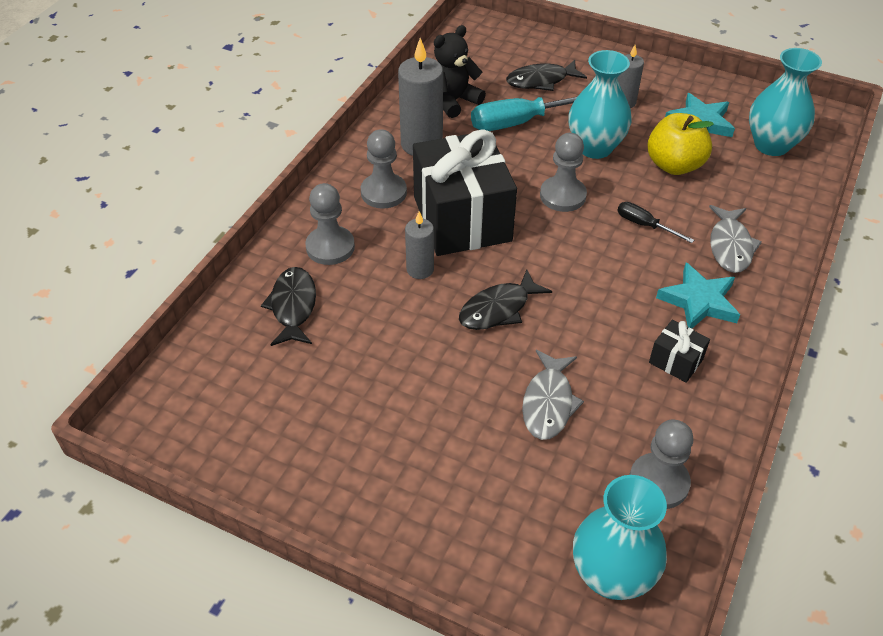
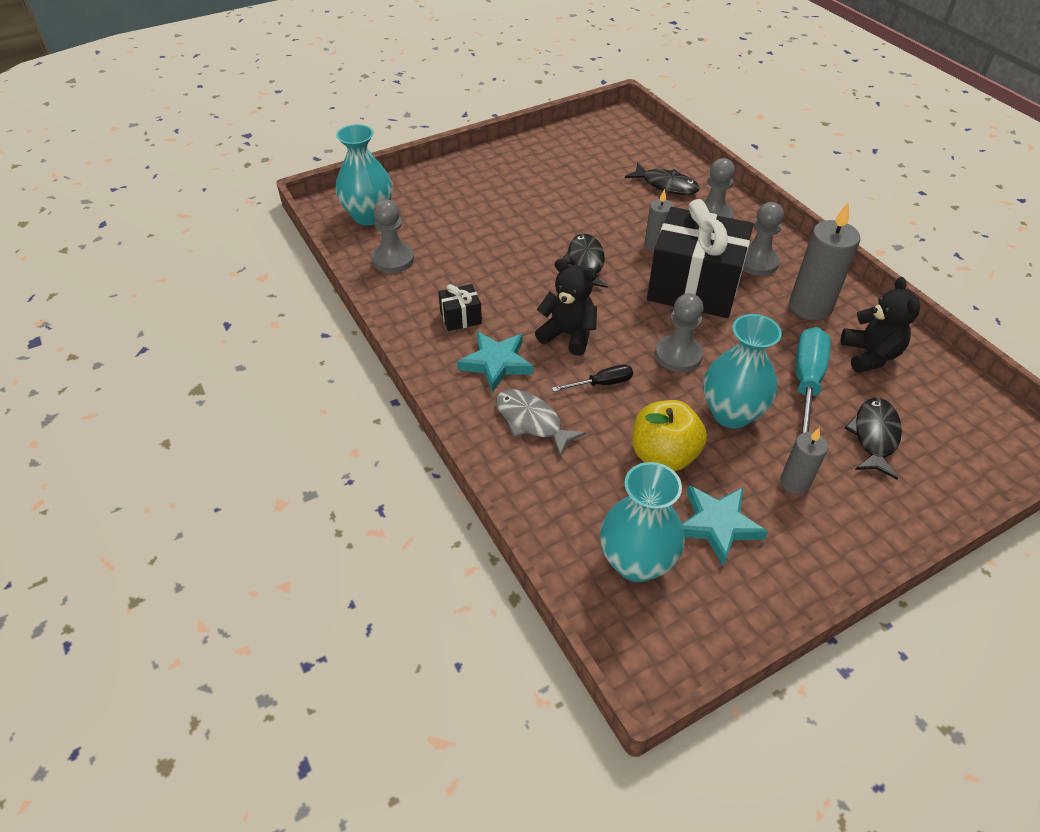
camera: 125 degrees right, 0 degrees up
(548, 403) = (490, 247): grey fish -> none
(613, 272) = (568, 335): none -> black teddy bear

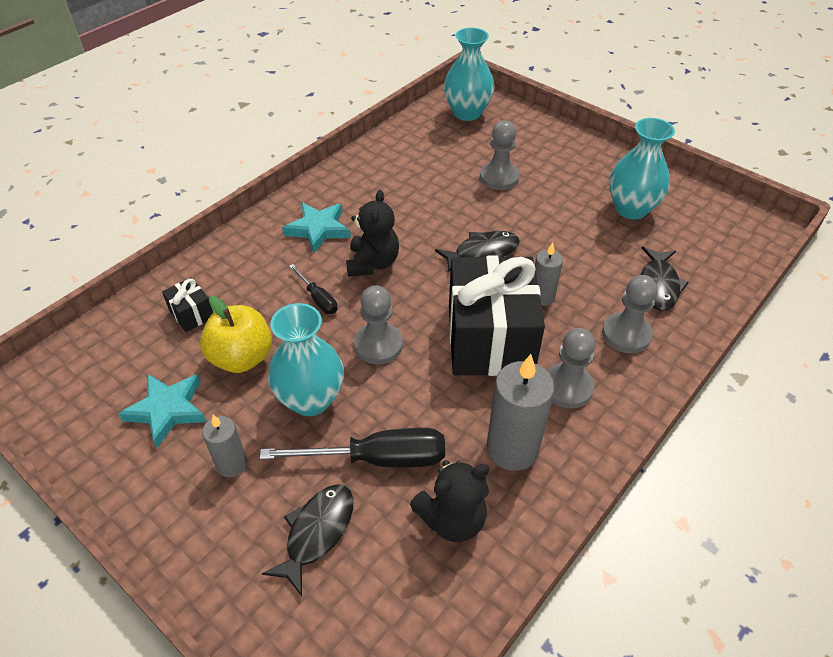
camera: 70 degrees right, 0 degrees up
(393, 259) = (418, 141): grey pawn -> grey pawn (499, 177)
(461, 318) = (365, 195): black gift -> black gift (192, 314)
(532, 421) = (257, 266): grey fish -> none
(636, 562) = (119, 361): turquoise vase -> turquoise vase (631, 209)
(806, 384) = (377, 458): turquoise screwdriver -> black screwdriver
(874, 436) = (317, 533): black fish -> black fish turned 60 degrees counterclockwise

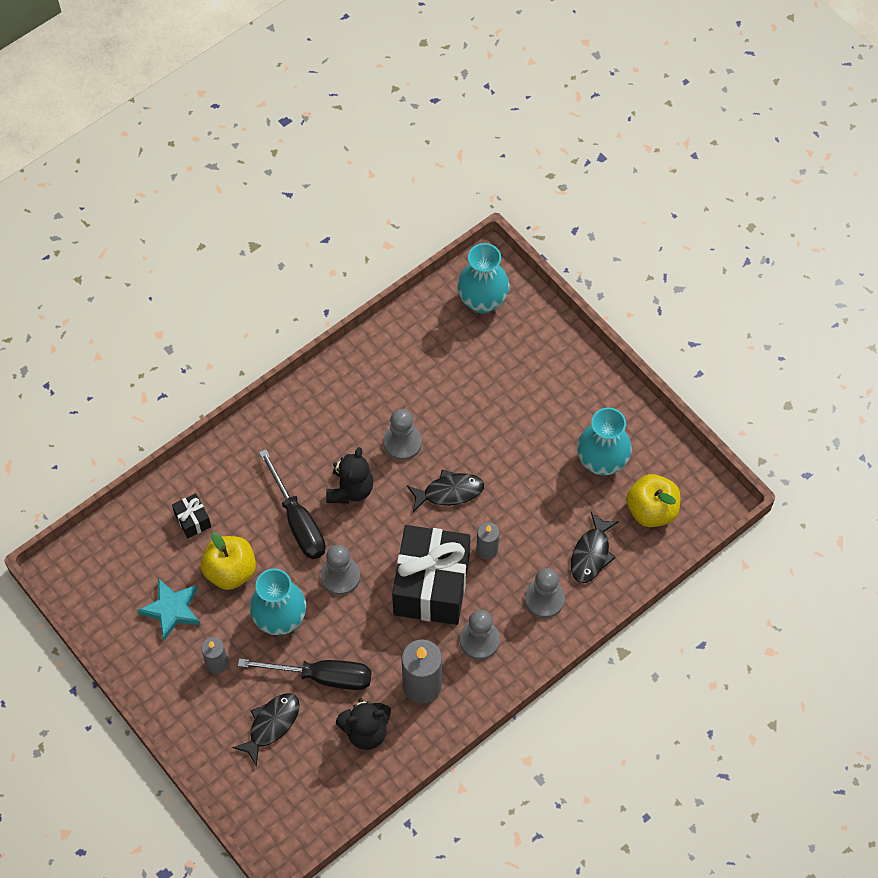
camera: 10 degrees right, 15 degrees up
(318, 229) = (308, 441): turquoise star -> none
(318, 298) = (298, 521): black screwdriver -> black screwdriver, size x1.90
(499, 177) = (489, 401): grey pawn -> grey pawn (402, 443)
(702, 240) = (651, 510): none -> yellow apple

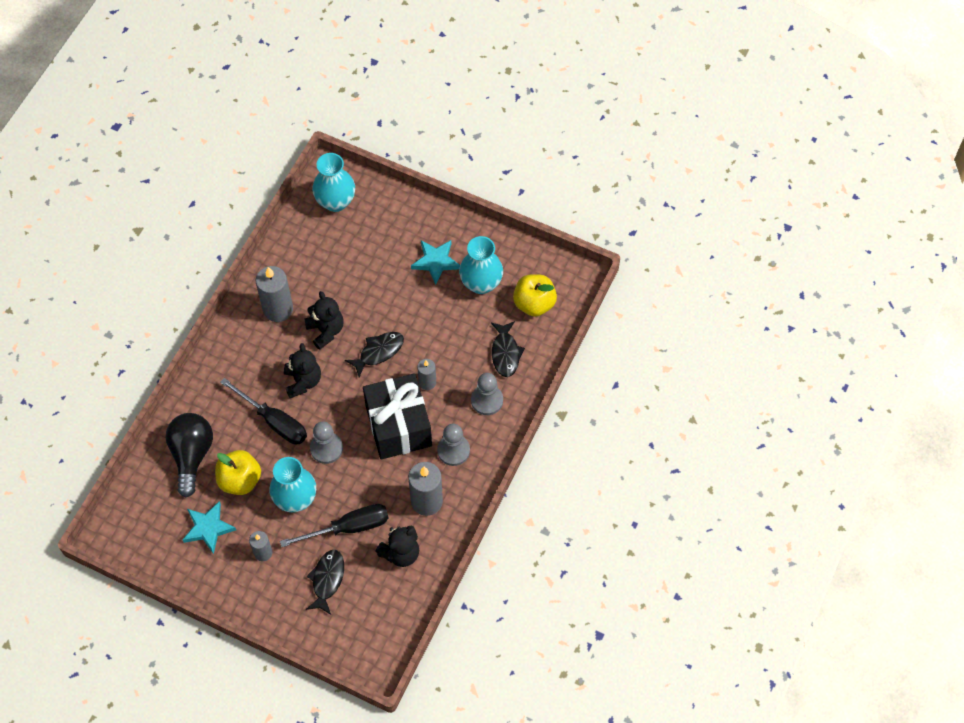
camera: 25 degrees left, 0 degrees up
(193, 520) = (192, 455): black gift -> black light bulb
(362, 397) = (278, 309): none -> grey candle
(402, 443) = (326, 330): grey pawn -> black teddy bear
(562, 416) = (436, 262): none -> turquoise star

